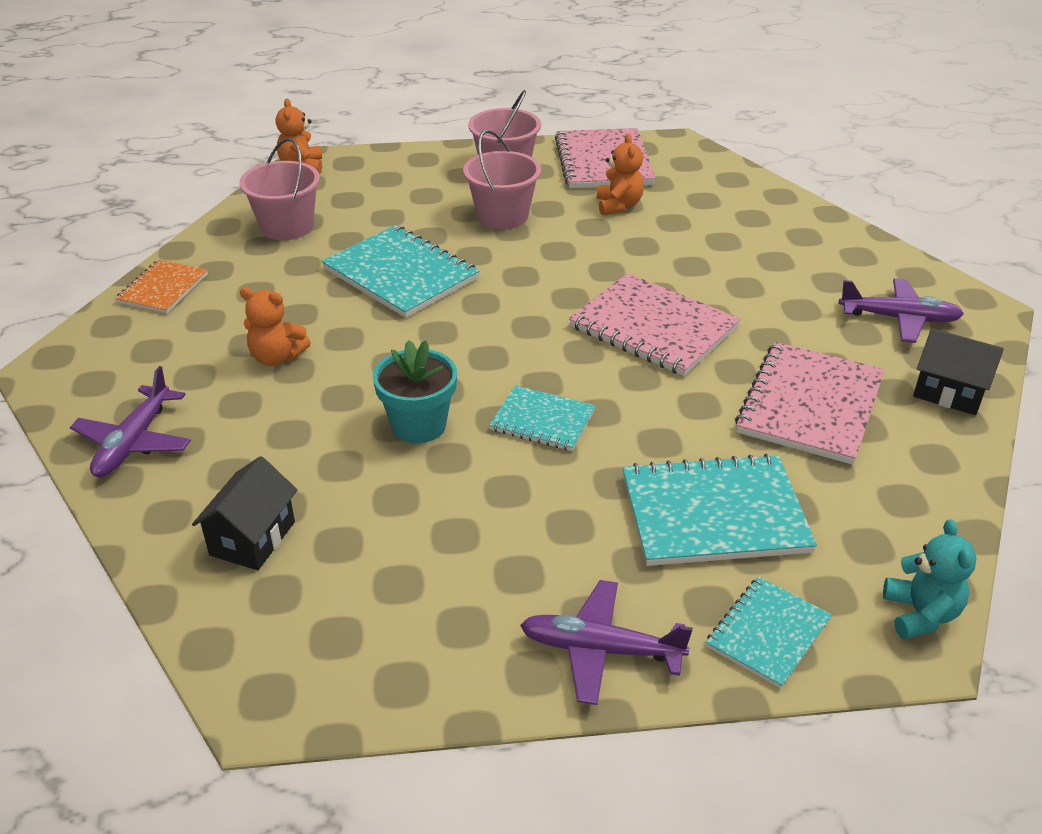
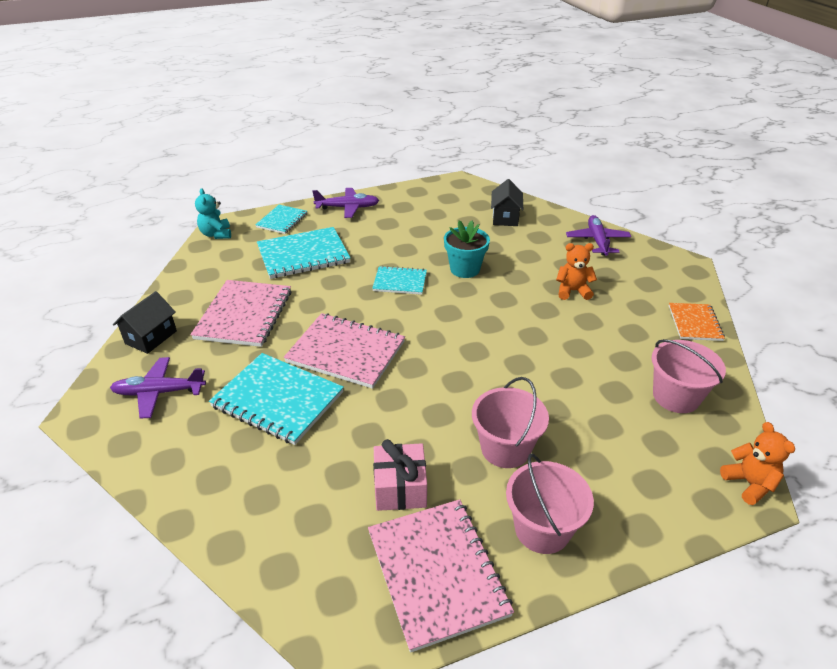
camera: 165 degrees right, 0 degrees up
(401, 274) = (547, 365): turquoise notebook -> turquoise notebook (277, 400)
(618, 206) = (400, 488): orange teddy bear -> pink gift
(949, 392) = (151, 337): black house -> black house turned 75 degrees counterclockwise

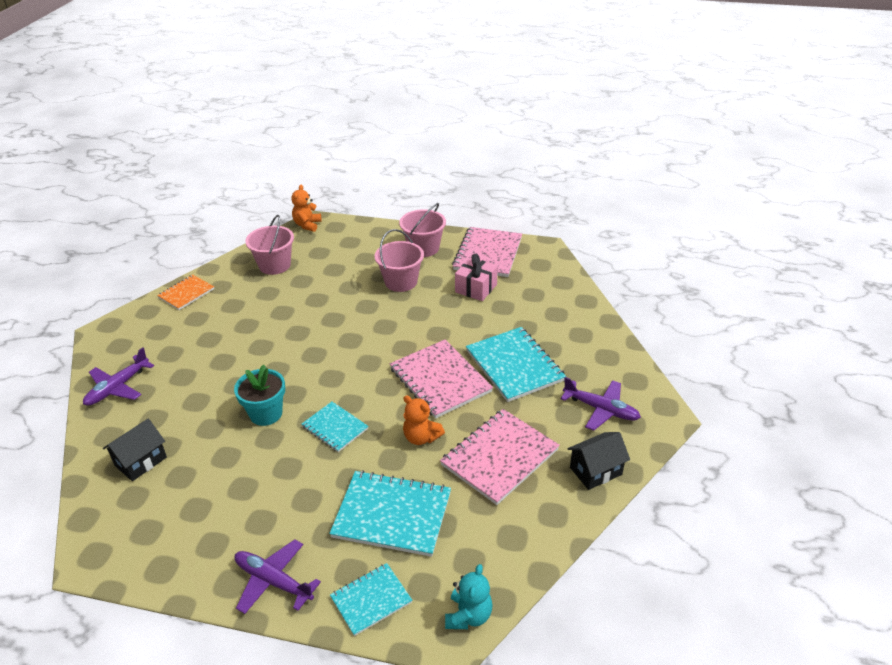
camera: 145 degrees left, 0 degrees up
(572, 291) = (218, 351): orange teddy bear -> orange teddy bear (421, 437)

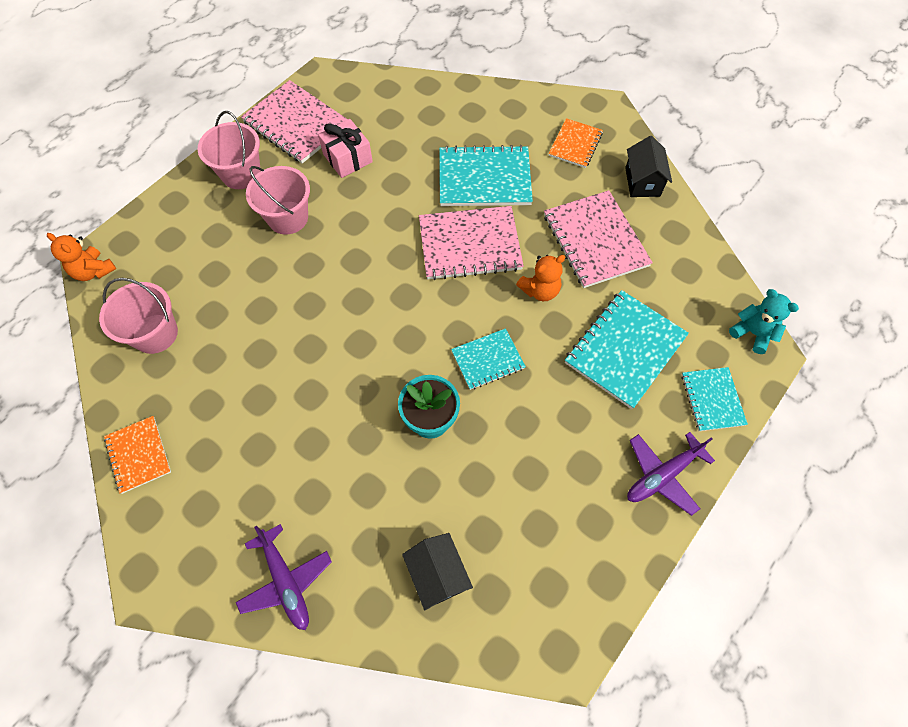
camera: 65 degrees left, 25 degrees up
(601, 409) = (575, 144): purple plane -> orange notebook

